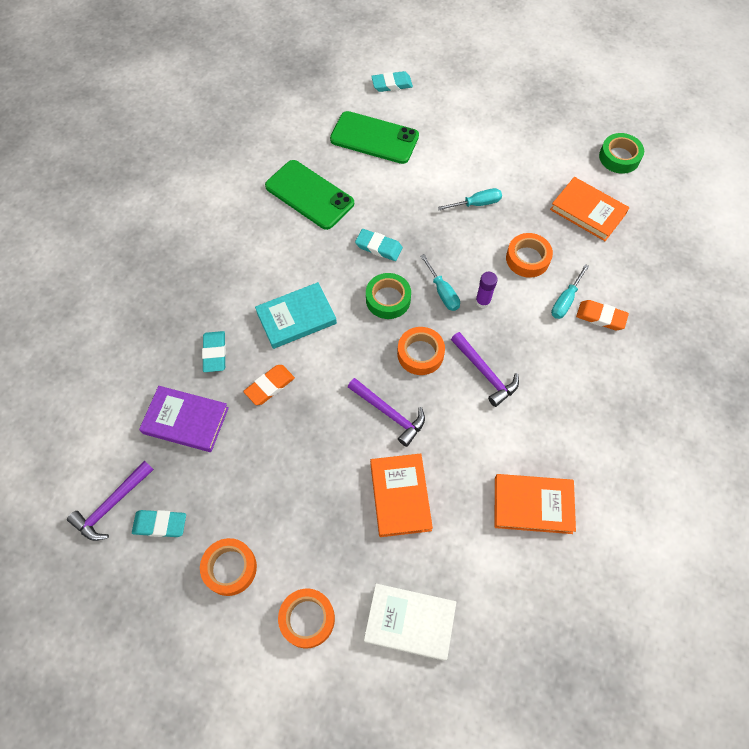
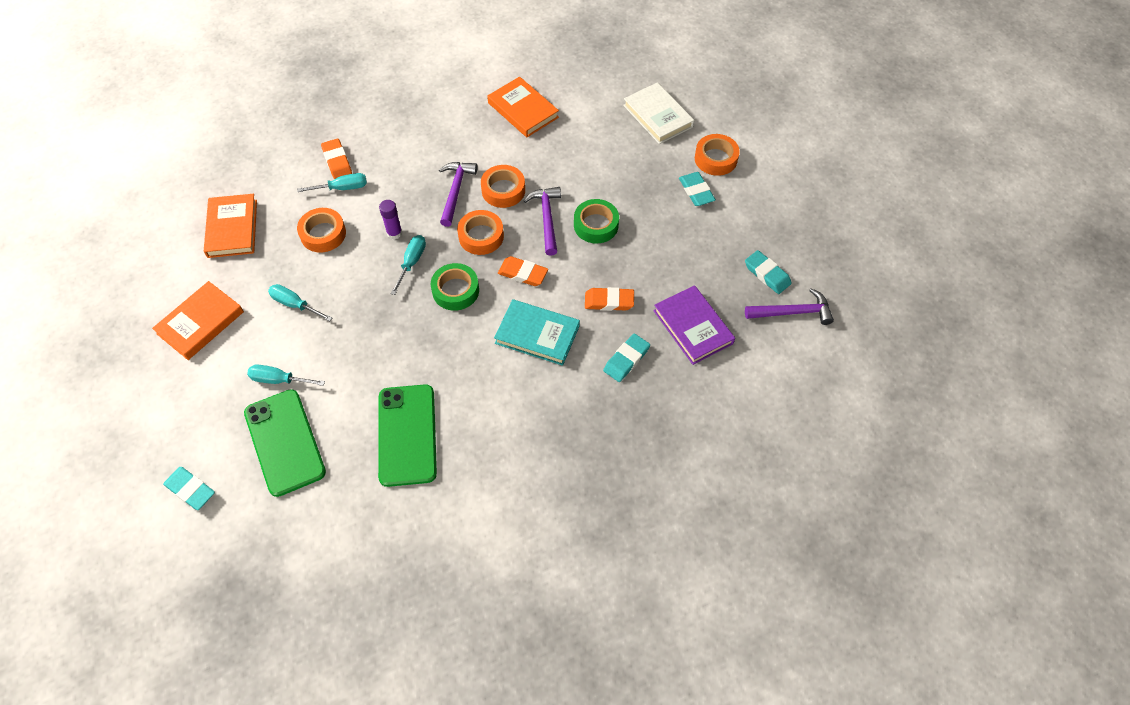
camera: 135 degrees left, 5 degrees down
(230, 568) = (740, 216): orange tape -> orange tape (503, 190)
(356, 352) = (523, 273): none -> orange eraser
(378, 247) = (411, 336): turquoise eraser -> turquoise eraser (696, 191)
(400, 496) = (594, 172): orange book -> orange book (200, 323)
(423, 161) = (279, 380): none -> turquoise screwdriver
(619, 157) = (144, 245): green tape -> green tape (596, 225)

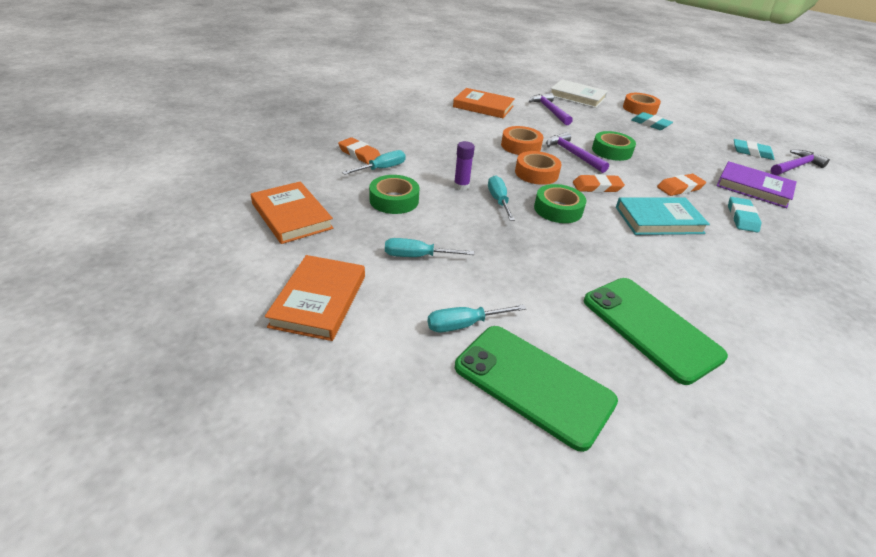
camera: 30 degrees left, 20 degrees down
(190, 489) = (465, 495): turquoise eraser -> none
(323, 234) = (394, 200): orange tape -> green tape
(455, 191) = (484, 153): purple hammer -> purple hammer (549, 110)

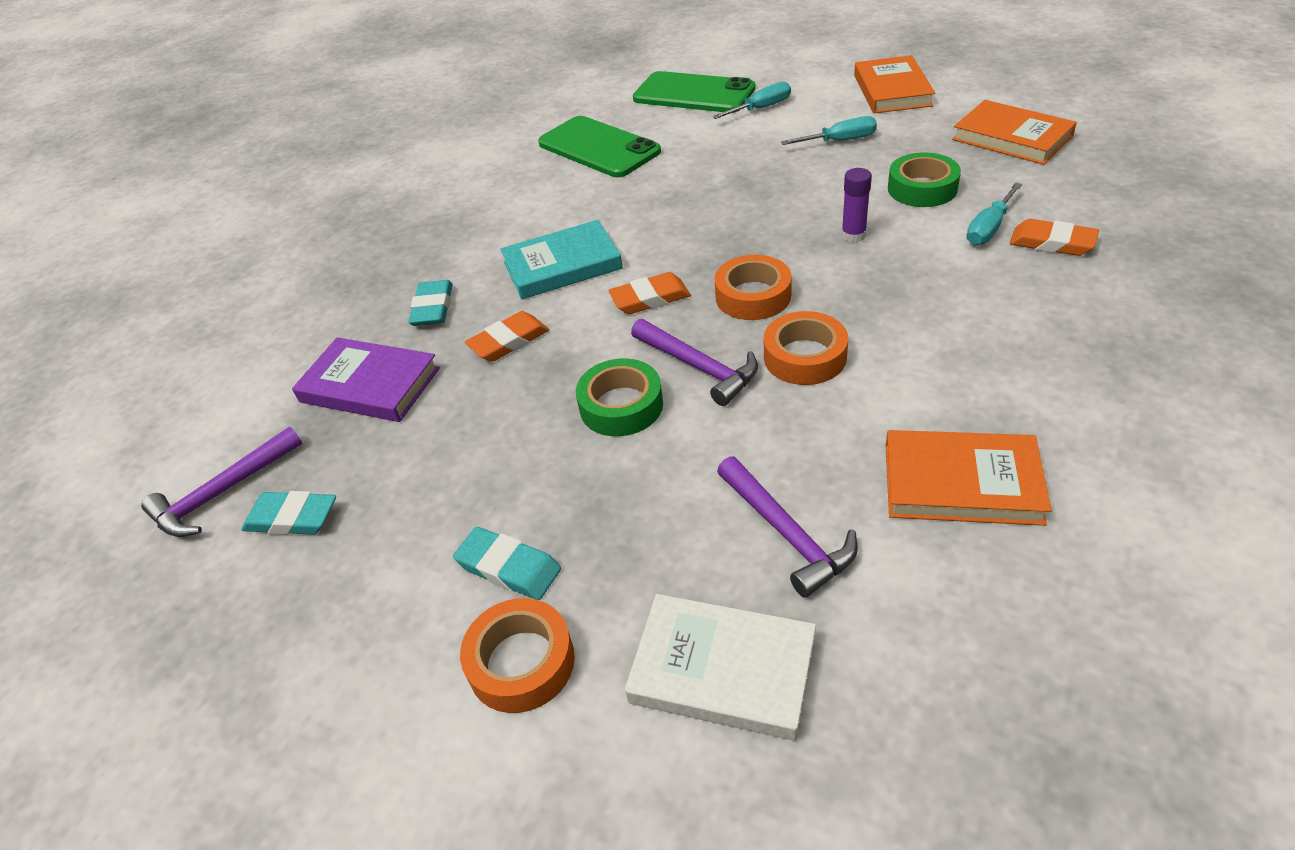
camera: 175 degrees right, 5 degrees up
(498, 201) = (789, 228): turquoise screwdriver -> none
(558, 209) = (704, 240): green tape -> none

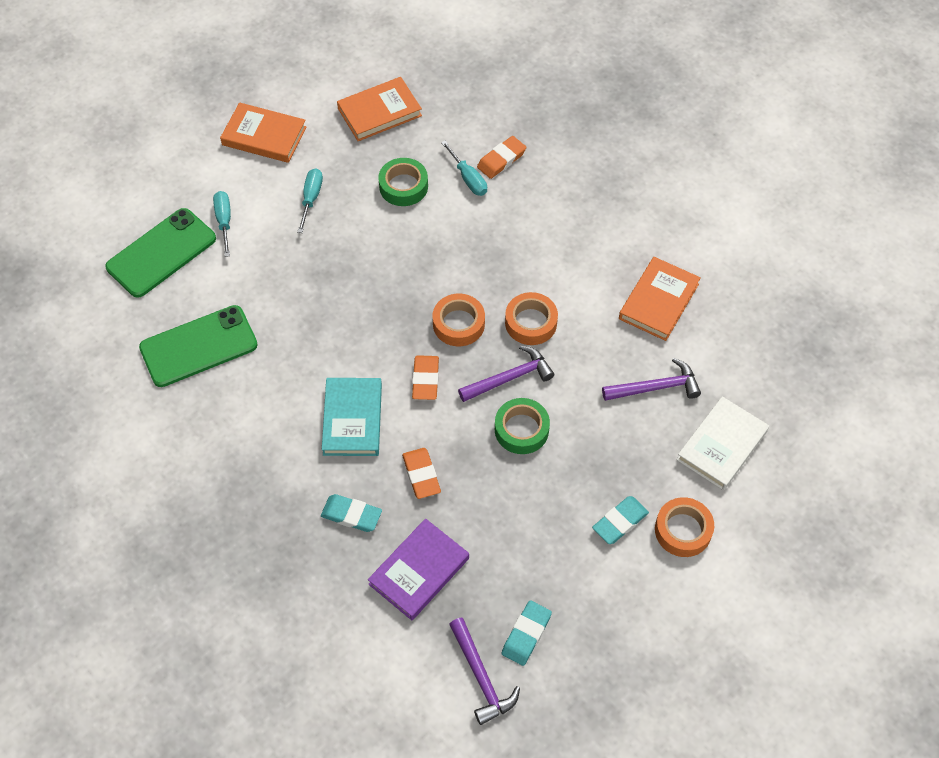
camera: 75 degrees left, 15 degrees up
(853, 235) = (430, 245): purple glue stick -> none

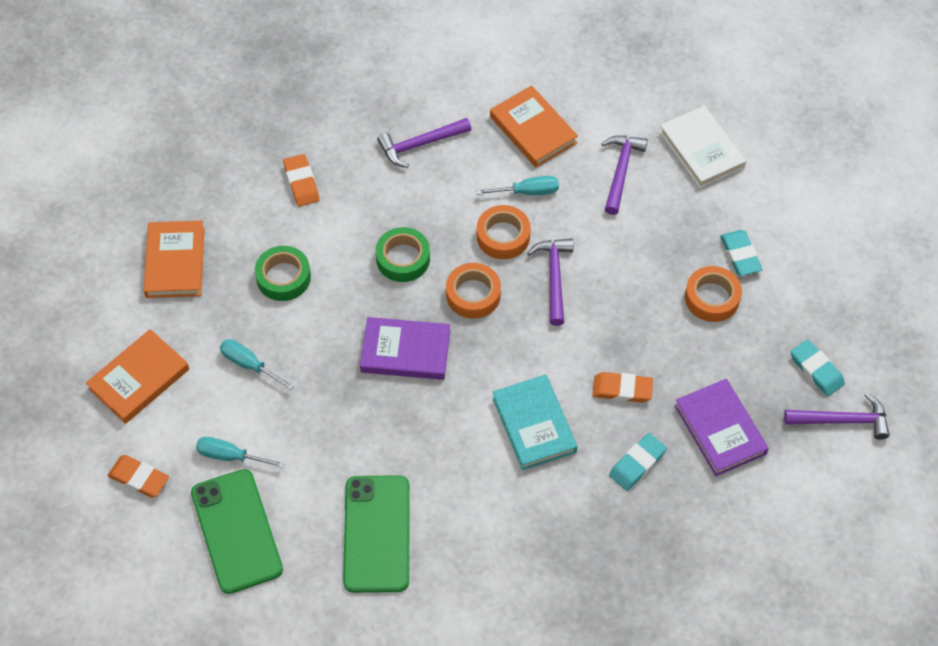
camera: 65 degrees left, 0 degrees up
(352, 419) = (534, 424): turquoise book -> turquoise book turned 45 degrees clockwise
(377, 298) = (405, 351): none -> purple book
(425, 379) = (521, 346): orange eraser -> orange eraser (139, 478)
(468, 178) = (307, 219): turquoise screwdriver -> turquoise screwdriver (527, 192)
(521, 429) = (613, 290): green tape -> green tape (403, 259)
(590, 225) = (420, 145): none -> purple hammer
(683, 530) = (768, 213): orange tape -> orange tape (712, 298)

